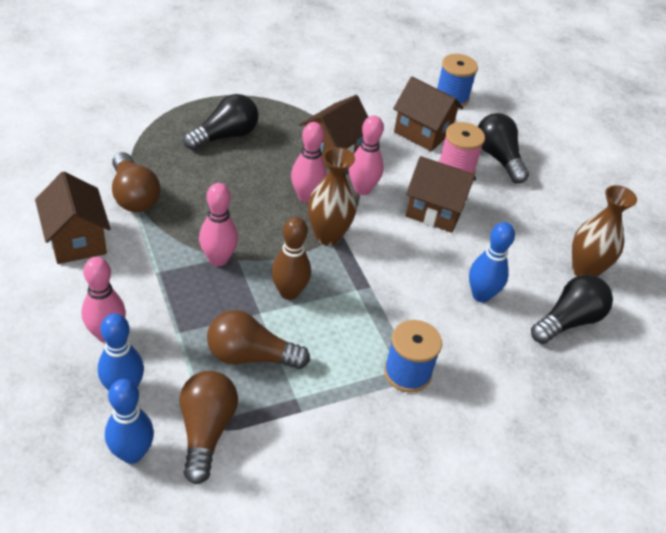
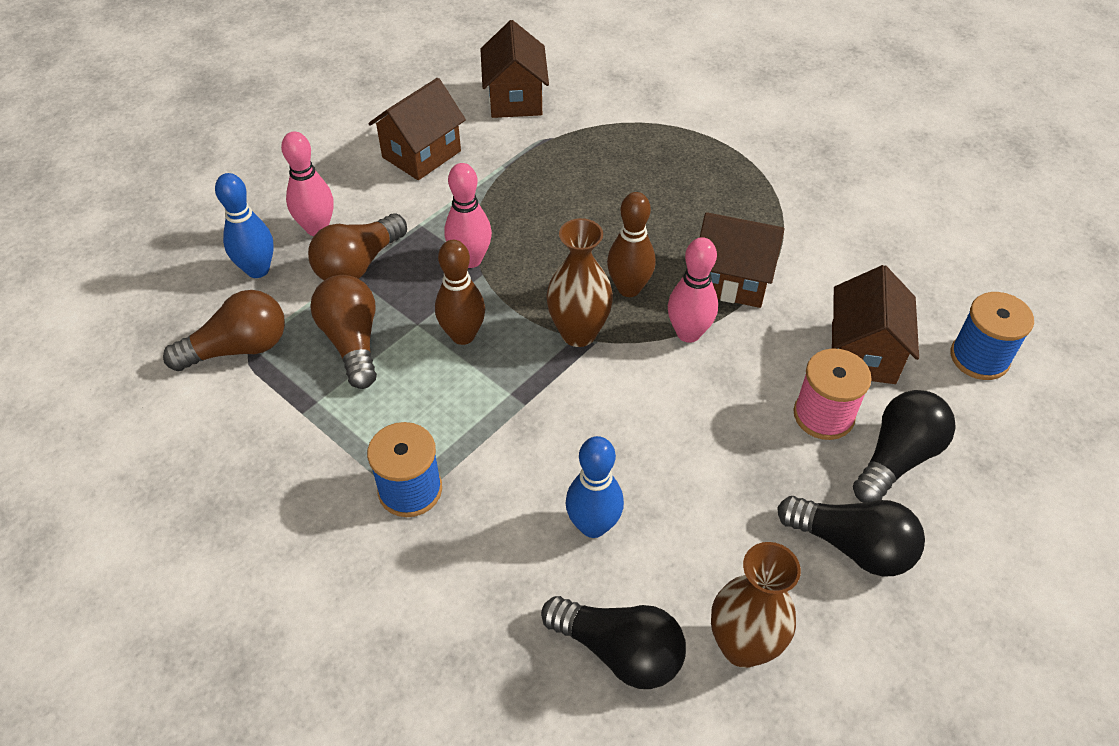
camera: 70 degrees right, 5 degrees up
(132, 453) = (188, 308): blue bowling pin -> none
(134, 196) = (512, 161): brown light bulb -> brown light bulb (358, 264)
(225, 136) = (668, 182): black light bulb -> black light bulb (852, 546)
(306, 196) = (629, 288): pink bowling pin -> brown bowling pin
(435, 211) = (713, 421): brown house -> brown house (515, 99)

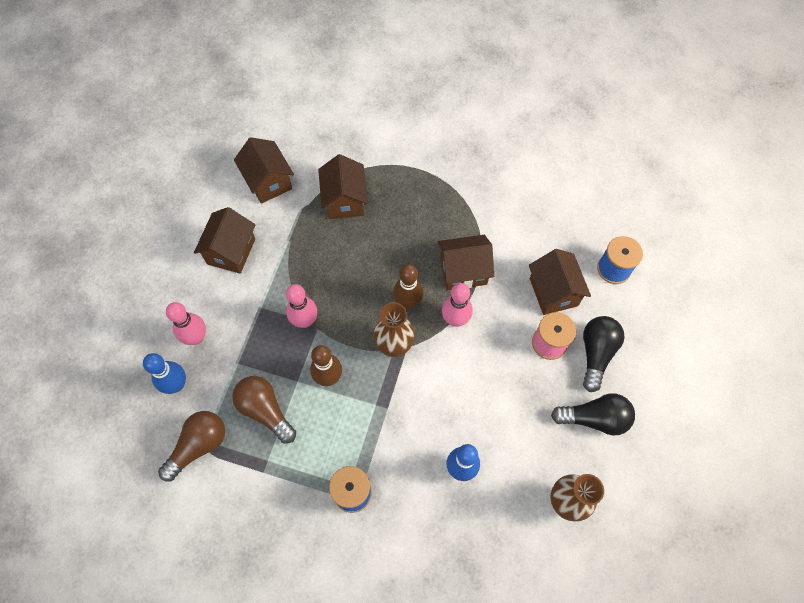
camera: 25 degrees left, 15 degrees up
(358, 264) = (238, 353): brown light bulb -> none
(605, 148) = (344, 200): none -> brown house
(619, 651) = (507, 534): black light bulb -> none

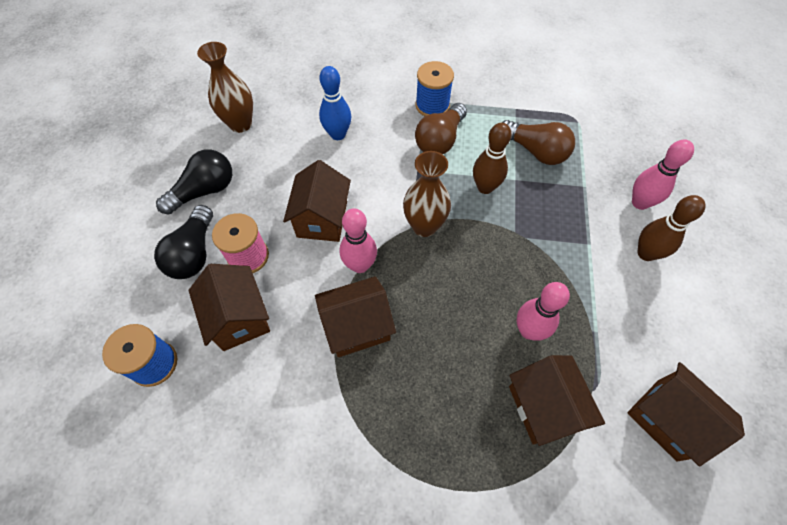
camera: 170 degrees right, 5 degrees down
(176, 384) = (632, 159): blue bowling pin -> none
(199, 446) = (582, 118): brown light bulb -> brown light bulb (440, 140)
(231, 251) = (658, 304): brown house -> brown house (322, 219)
(305, 321) = (532, 237): pink bowling pin -> pink bowling pin (529, 330)
(408, 302) = (420, 276): brown bowling pin -> brown bowling pin (646, 253)
(594, 418) = (204, 191): black light bulb -> black light bulb turned 150 degrees clockwise

